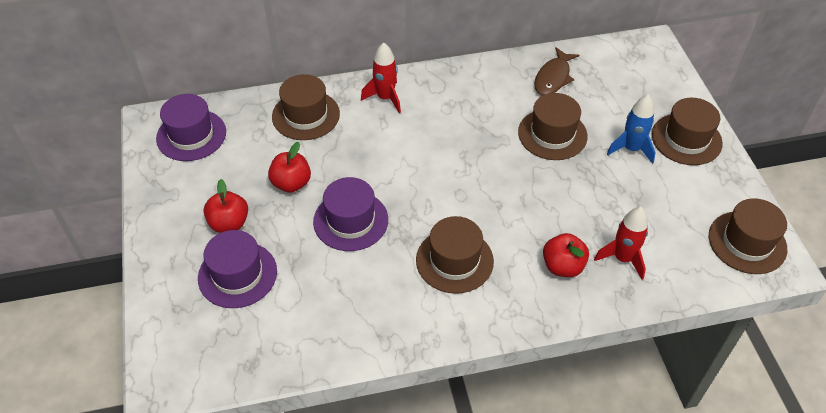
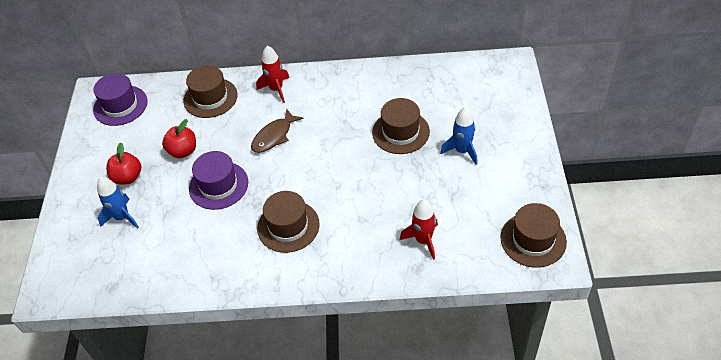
camera: 15 degrees right, 0 degrees up
(237, 274) = (122, 217): purple hat -> blue rocket
(553, 78) = (417, 84): brown fish -> brown fish (274, 136)
(562, 266) = (372, 241): red apple -> none
(686, 139) = (512, 147): brown hat -> none

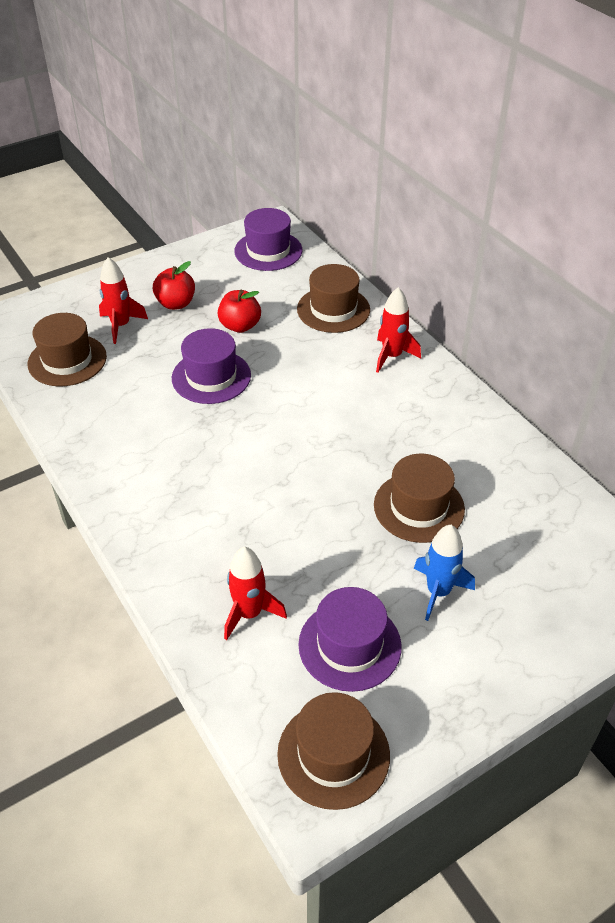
camera: 55 degrees right, 5 degrees down
(122, 217) = (121, 325): blue rocket -> red rocket
(274, 136) = (317, 388): brown fish -> none
(288, 226) = (190, 464): brown hat -> brown hat (67, 360)
(472, 204) = (349, 645): none -> purple hat

